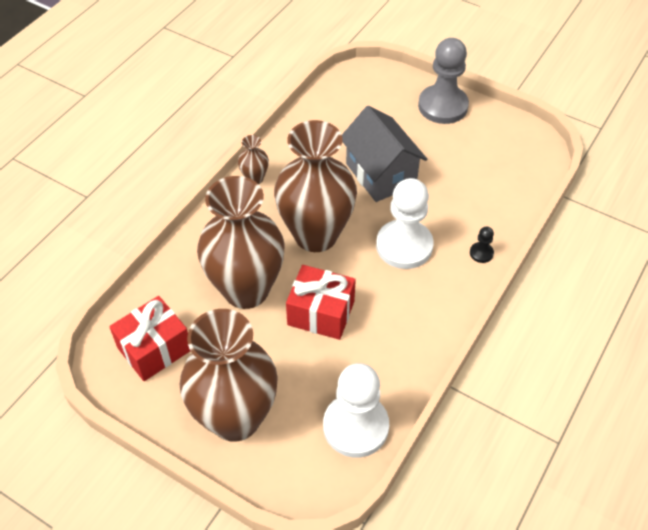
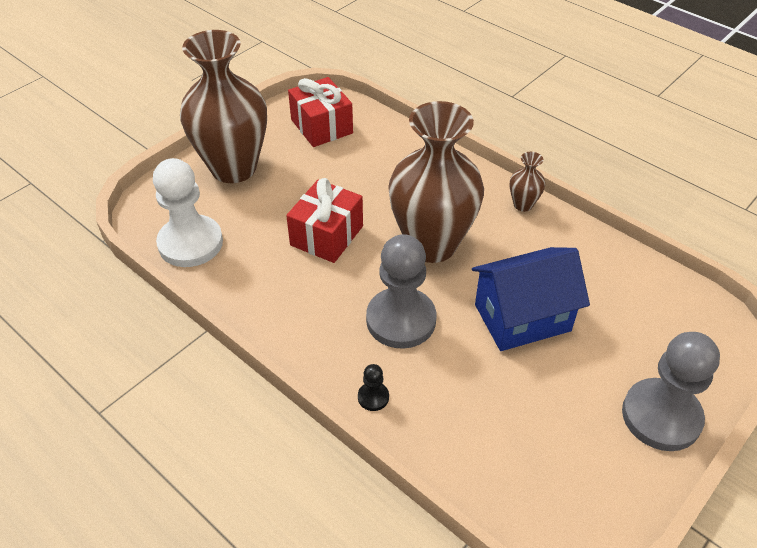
camera: 100 degrees right, 5 degrees down
(246, 290) = (370, 186): brown vase -> none
(381, 174) = (522, 318): grey house -> blue house
(404, 246) = (401, 320): white pawn -> grey pawn

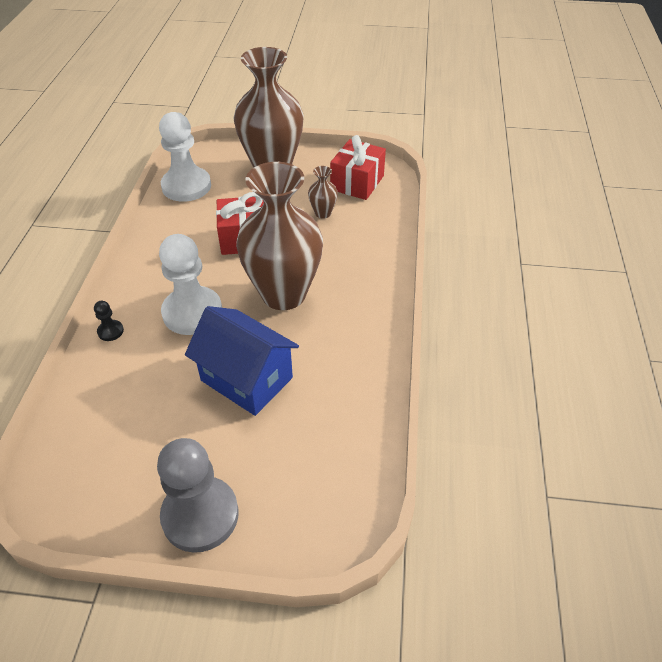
camera: 55 degrees right, 0 degrees up
(401, 320) = (192, 312): grey pawn -> white pawn
(523, 205) = (379, 326): brown vase -> brown vase (323, 213)

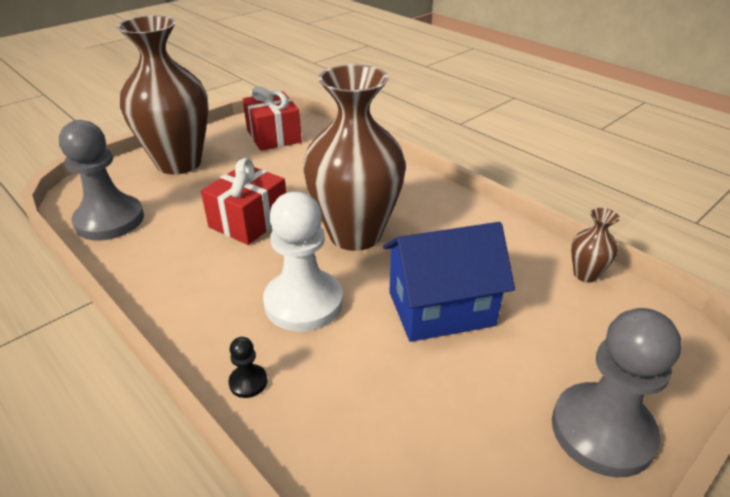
camera: 50 degrees left, 10 degrees down
(186, 186) = (109, 220): white pawn -> grey pawn
(323, 213) = (283, 167): brown vase -> brown vase (585, 274)

